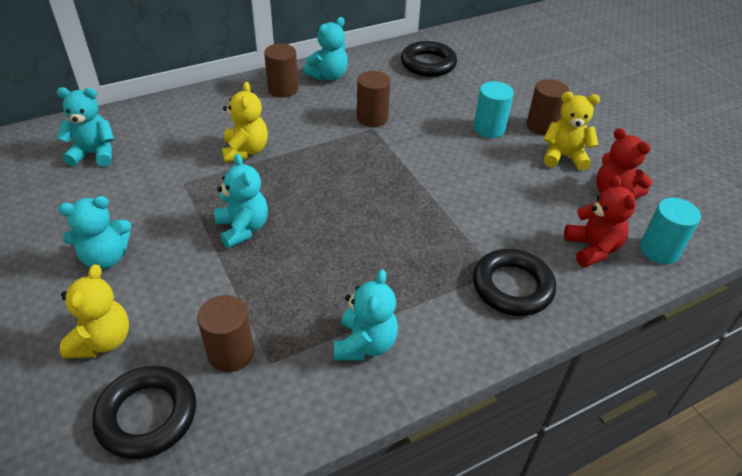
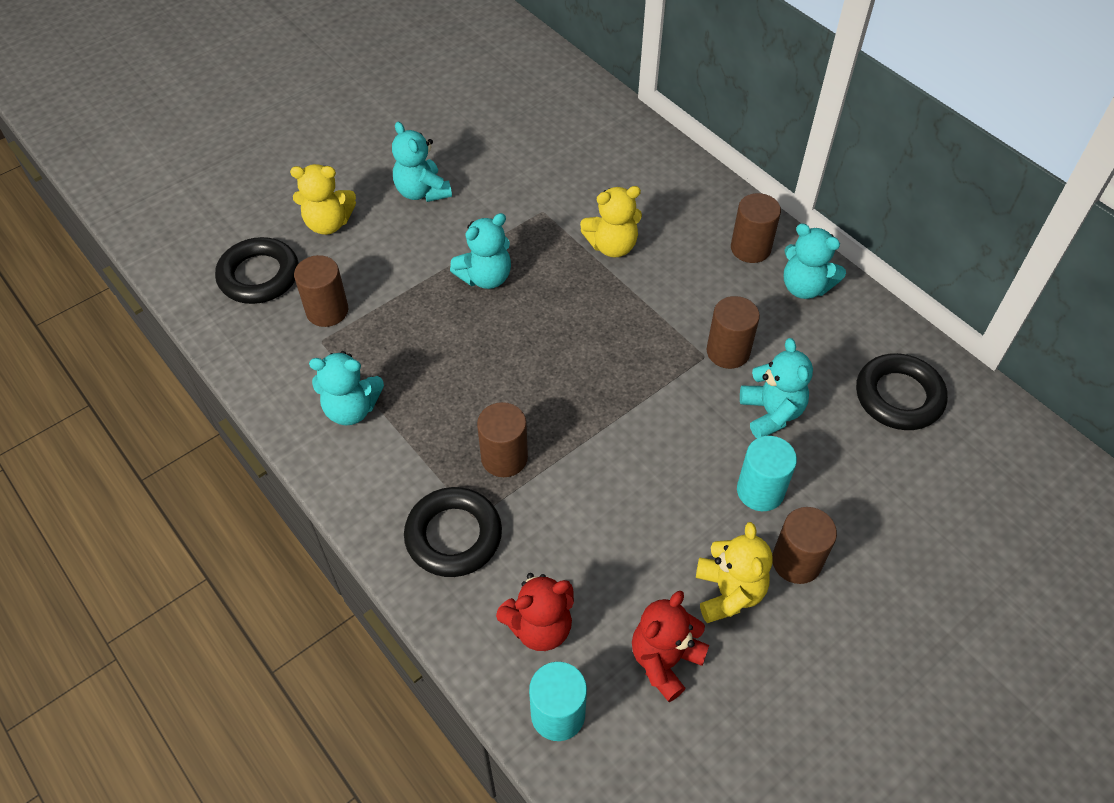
camera: 80 degrees right, 10 degrees up
(94, 154) = (564, 131): turquoise teddy bear -> turquoise teddy bear (771, 413)
(441, 245) = (504, 458): none -> brown cylinder

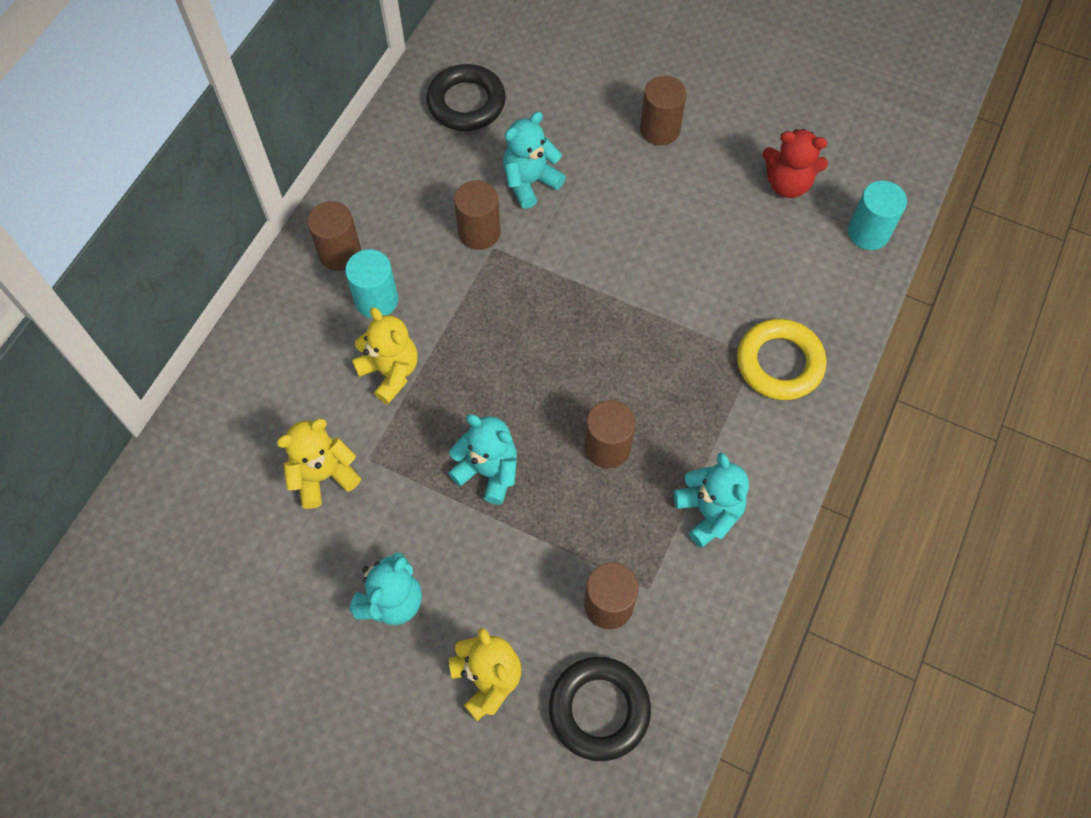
camera: 115 degrees left, 10 degrees up
(453, 536) = (779, 363): black ring -> yellow ring
(504, 458) = (685, 359): brown cylinder -> brown cylinder (607, 447)
(539, 626) = (814, 270): red teddy bear -> none
(728, 593) = (711, 163): yellow teddy bear -> yellow teddy bear (323, 475)
(760, 491) = (611, 168): turquoise cylinder -> turquoise cylinder (376, 300)
(805, 287) = (371, 197): turquoise teddy bear -> none

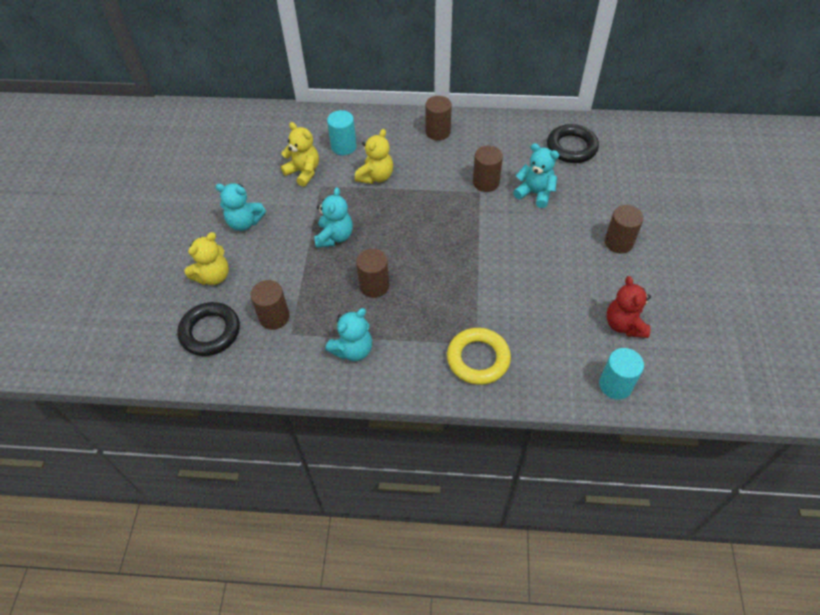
camera: 70 degrees right, 10 degrees down
(376, 300) = (417, 156): turquoise cylinder -> turquoise cylinder (343, 147)

